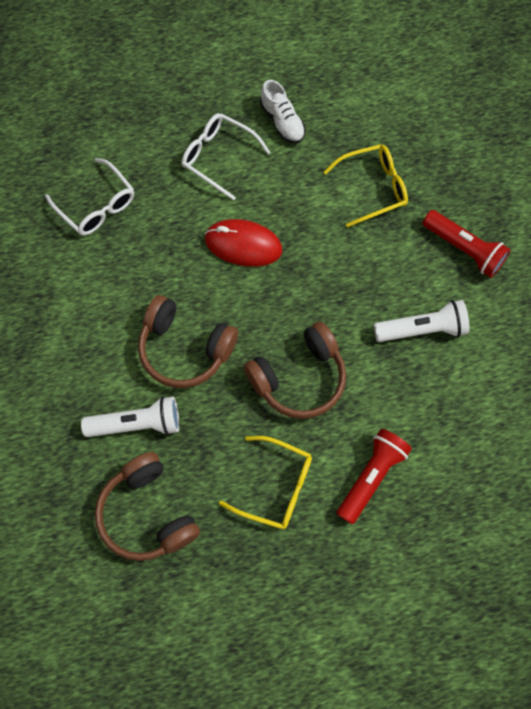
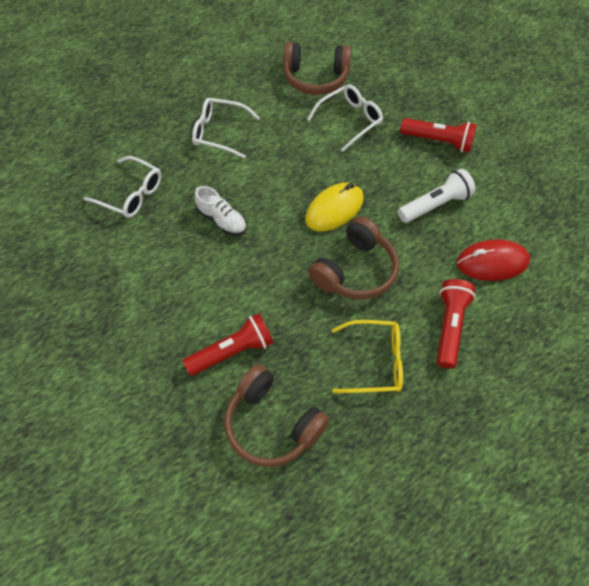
camera: 20 degrees left, 10 degrees down
(137, 424) = (232, 351): white flashlight -> red flashlight
(185, 348) = (250, 278): brown headphones -> brown headphones (315, 78)
(243, 245) = (266, 187): red mouse -> red mouse (492, 262)
(282, 121) = (259, 95): white shoe -> white shoe (222, 220)
(307, 297) = (334, 209): none -> yellow mouse
(373, 188) = (350, 120): yellow glasses -> white glasses

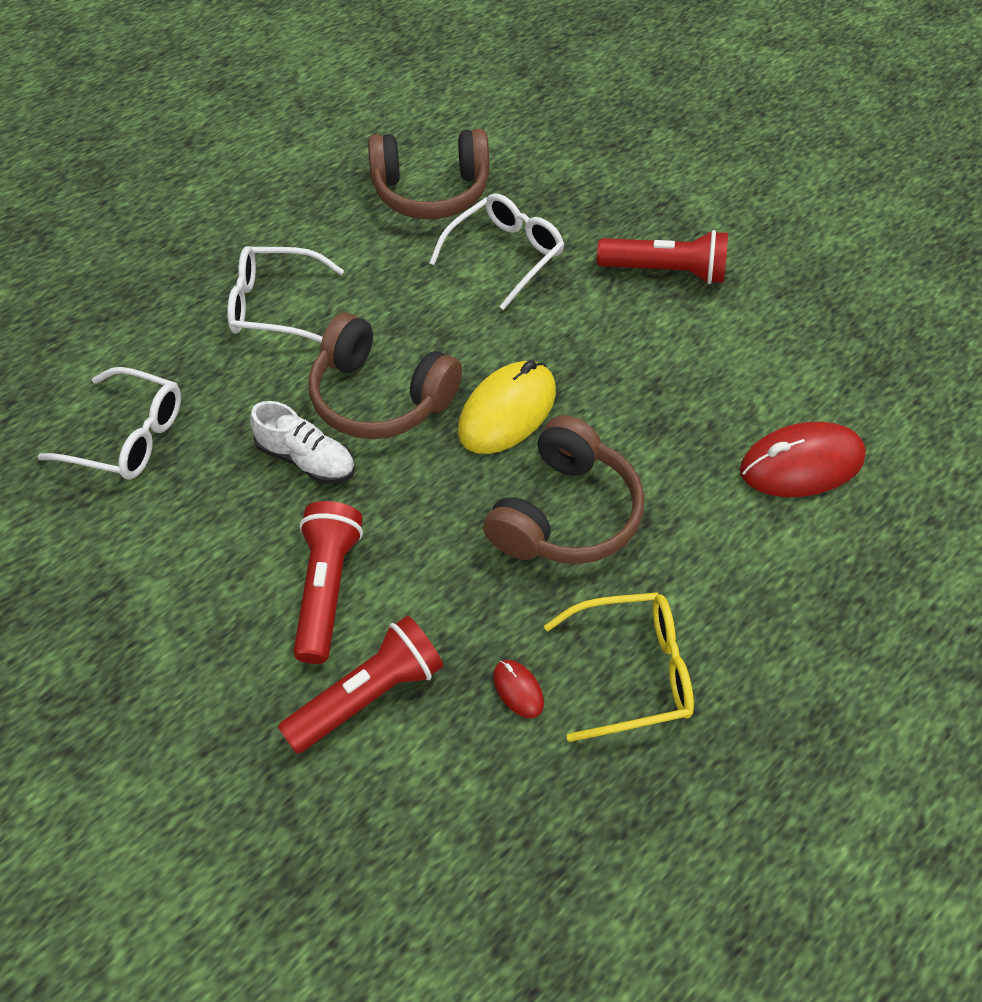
camera: 10 degrees left, 5 degrees down
(272, 423) = (467, 818): brown headphones -> brown headphones (380, 397)
(311, 361) = (518, 690): none -> red mouse
(435, 205) = (682, 379): white flashlight -> none
(449, 327) = (752, 587): red flashlight -> red flashlight (327, 589)

